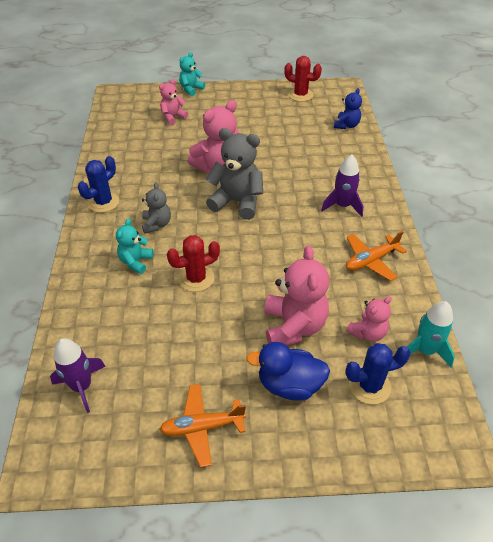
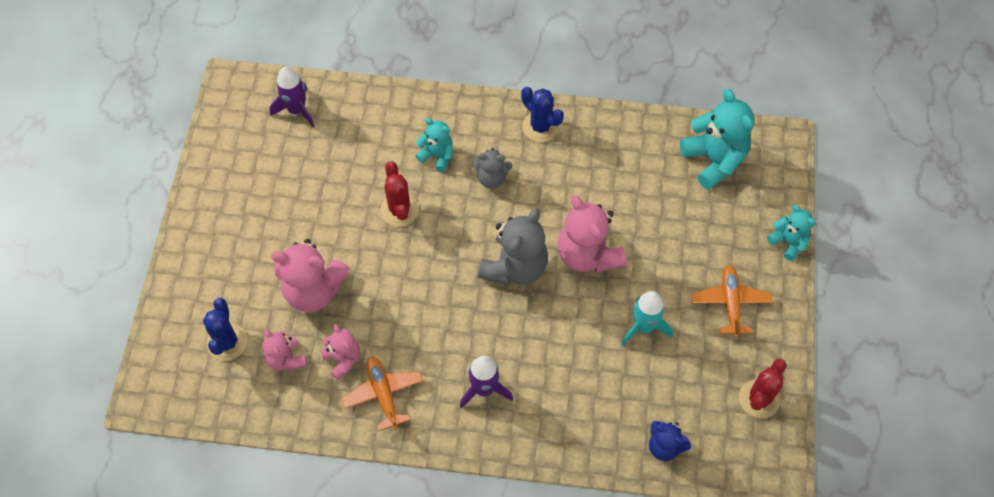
camera: 100 degrees right, 15 degrees up
(131, 119) = (714, 160): none -> turquoise teddy bear
(173, 117) = (712, 211): pink teddy bear -> pink teddy bear (343, 359)
(202, 427) = (230, 197): orange plane -> orange plane (730, 303)
(289, 385) = (249, 273): blue duck -> none
(424, 350) = (250, 408): turquoise rocket -> turquoise rocket (644, 327)

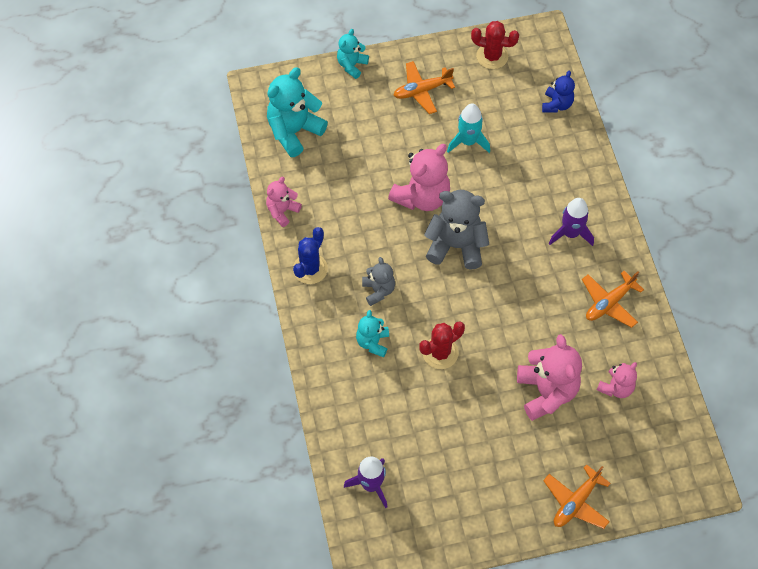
camera: 110 degrees left, 0 degrees up
(191, 272) = (575, 502): none -> orange plane
(227, 342) = (624, 441): blue cactus -> none
(343, 359) = (595, 344): pink teddy bear -> pink teddy bear (282, 211)

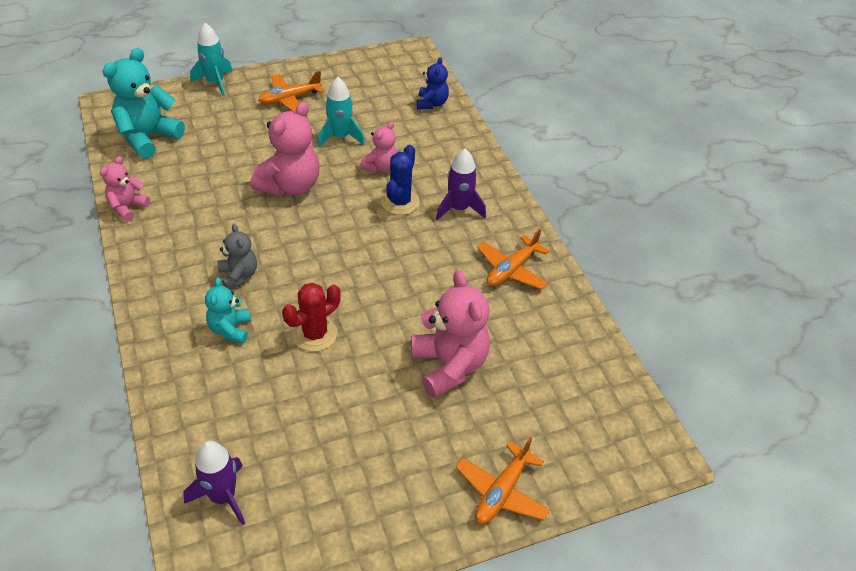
camera: 10 degrees left, 15 degrees down
(310, 269) = (156, 260): blue cactus -> blue cactus (400, 202)
(352, 65) = (215, 83): turquoise teddy bear -> turquoise rocket
(456, 245) = (330, 227): grey teddy bear -> none
(492, 56) = (362, 70): red cactus -> none
(616, 387) = (533, 354): pink teddy bear -> pink teddy bear (380, 167)

